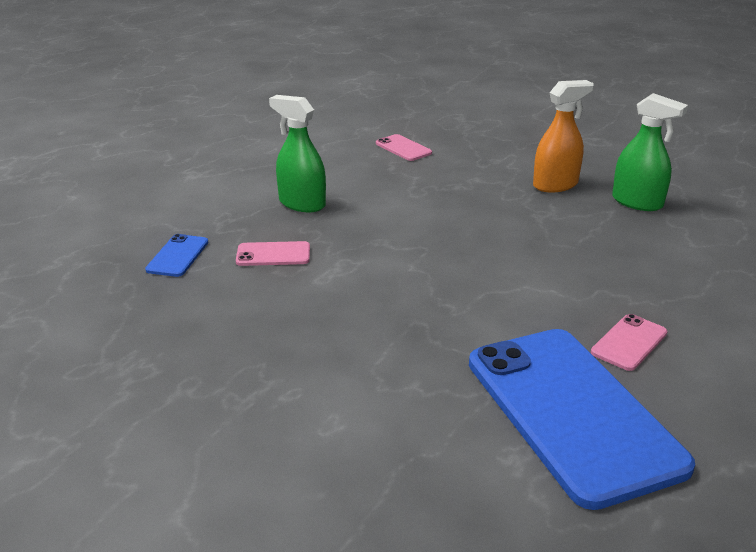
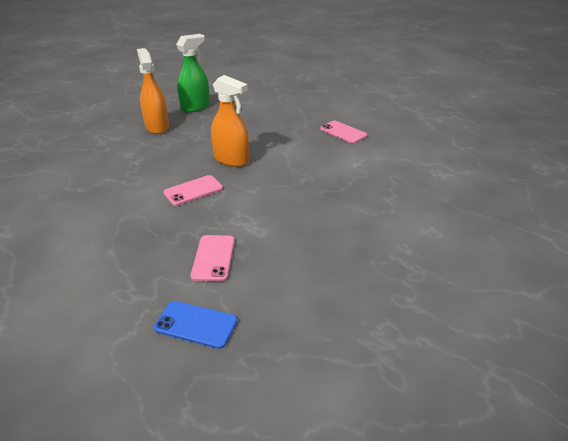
camera: 85 degrees left, 5 degrees up
(302, 204) = (122, 241): green spray bottle -> none
(403, 148) = (43, 180): pink phone -> pink phone (193, 190)
(487, 245) = (231, 159): none -> orange spray bottle
(571, 412) = (403, 155): blue phone -> none

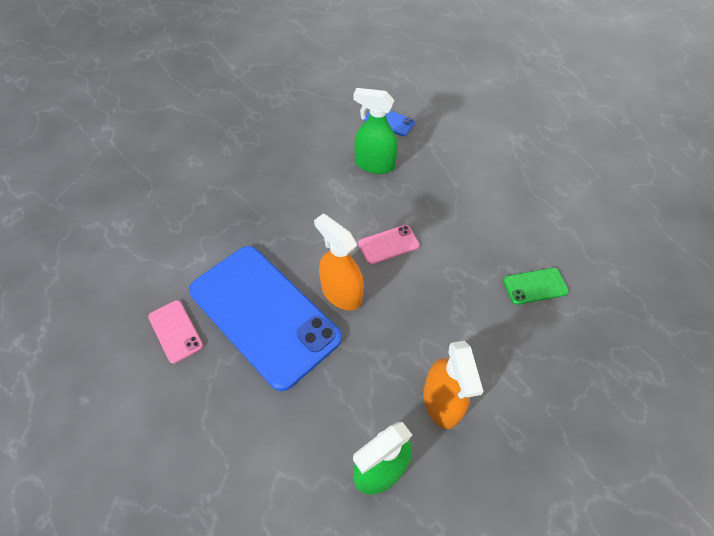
camera: 170 degrees left, 20 degrees up
(61, 181) = (535, 286): none -> green phone
(213, 258) = (374, 164): pink phone -> green spray bottle
(286, 145) = (264, 314): none -> blue phone

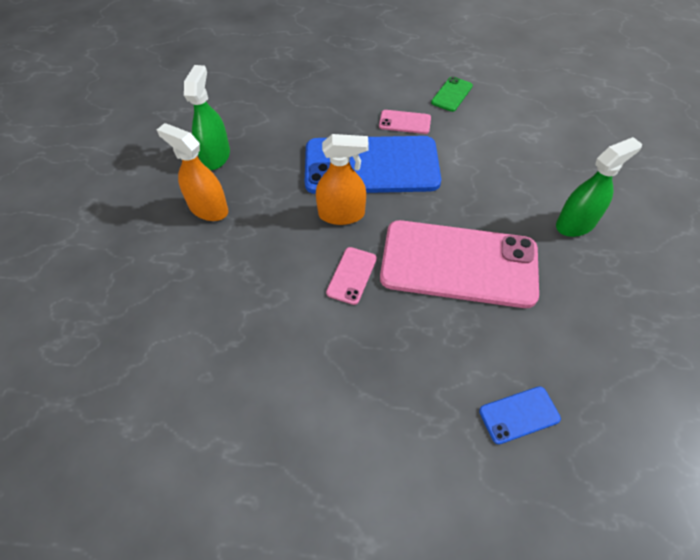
camera: 135 degrees right, 0 degrees up
(315, 195) = (459, 263): none -> pink phone
(374, 164) = (458, 341): green spray bottle -> green spray bottle (575, 224)
(535, 286) = (198, 345): green phone -> green phone (452, 94)

